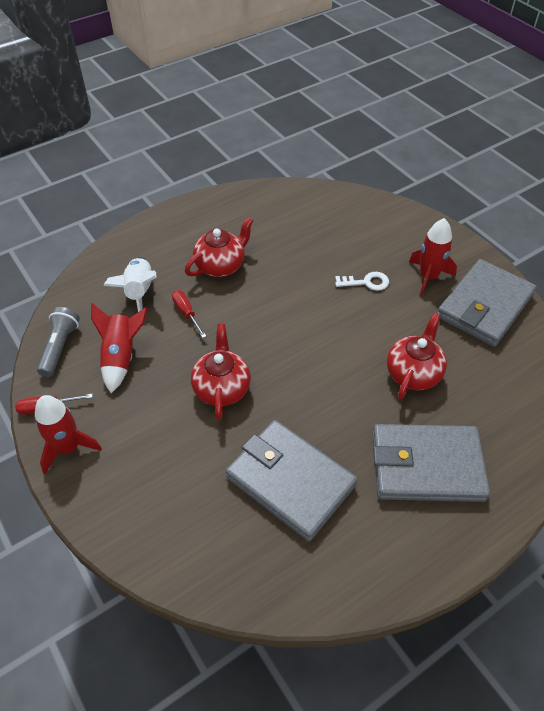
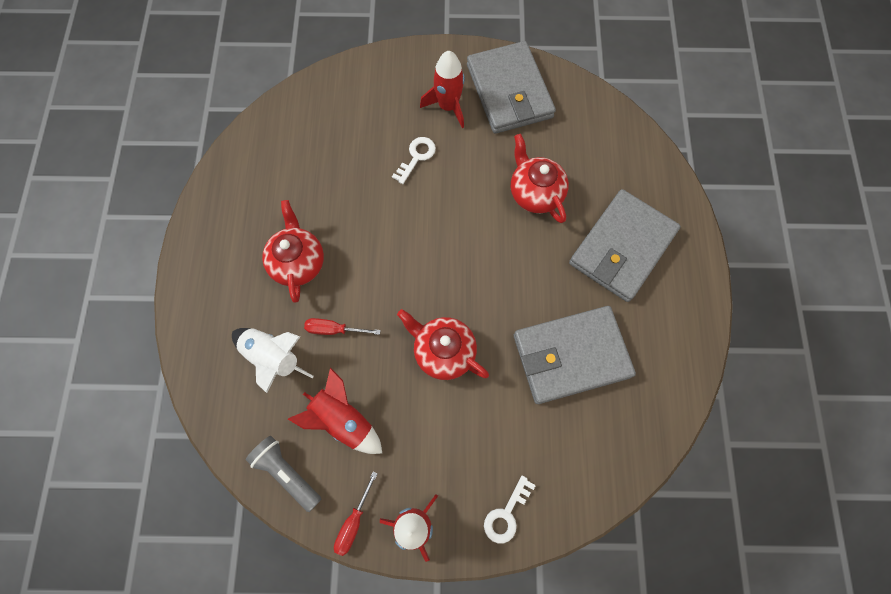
camera: 55 degrees left, 20 degrees up
(115, 509) = (506, 514): none -> white key

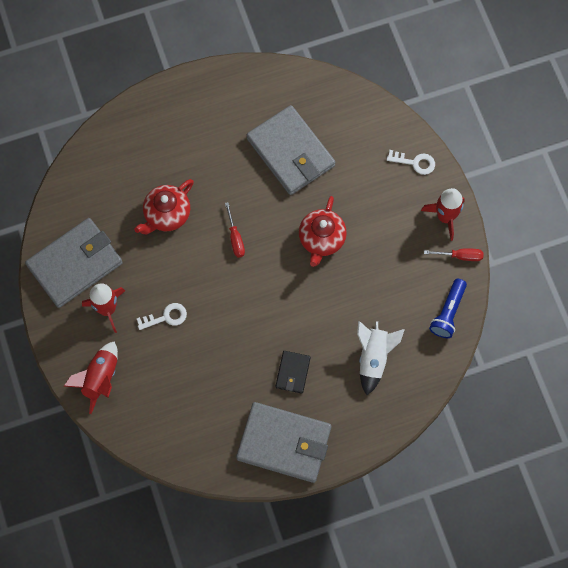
camera: 110 degrees left, 0 degrees up
(287, 473) = (448, 313): grey flashlight -> blue flashlight
(298, 262) = (293, 372): red teapot -> black wallet
(334, 329) = (335, 323): red screwdriver -> red screwdriver (235, 238)
(343, 420) = (397, 290): red rocket -> red rocket (100, 378)
(416, 157) = (166, 317): white key -> white key turned 150 degrees clockwise
(622, 247) = (191, 139): grey wallet -> grey wallet (284, 443)

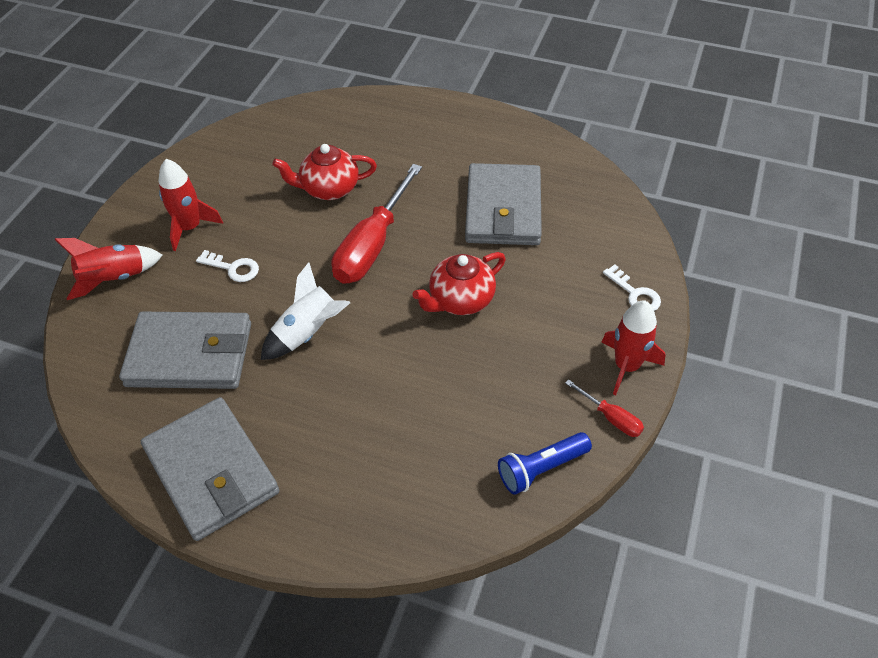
camera: 40 degrees right, 20 degrees down
(75, 264) = (205, 177): grey wallet -> grey wallet (190, 354)
(235, 238) = (372, 245): red screwdriver -> red screwdriver, size x2.20
(293, 372) = (299, 405): black wallet -> none
(373, 358) = (403, 454): white rocket -> white rocket (308, 333)

